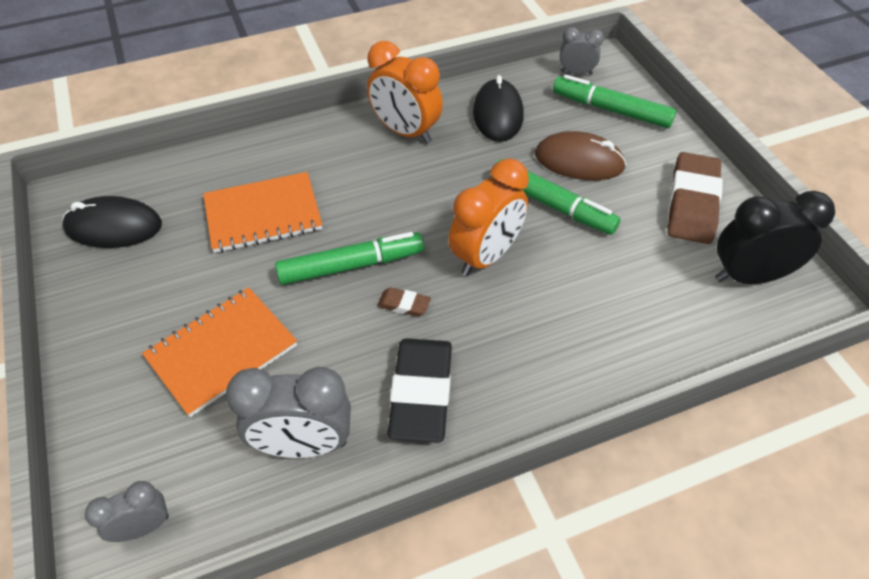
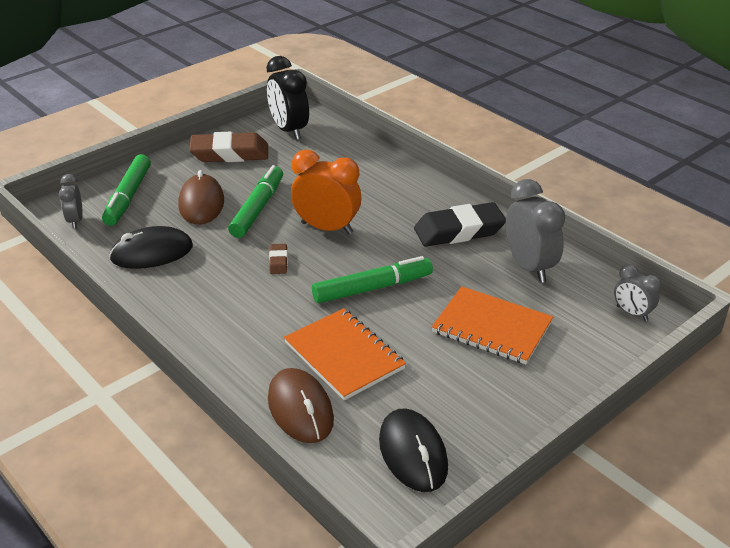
camera: 110 degrees left, 15 degrees down
(218, 170) = (300, 409): none -> brown mouse
(351, 266) = (372, 288): green marker -> green marker turned 105 degrees clockwise
(404, 305) = (394, 254): brown eraser -> brown eraser (278, 261)
(405, 132) = (196, 300): orange clock -> none

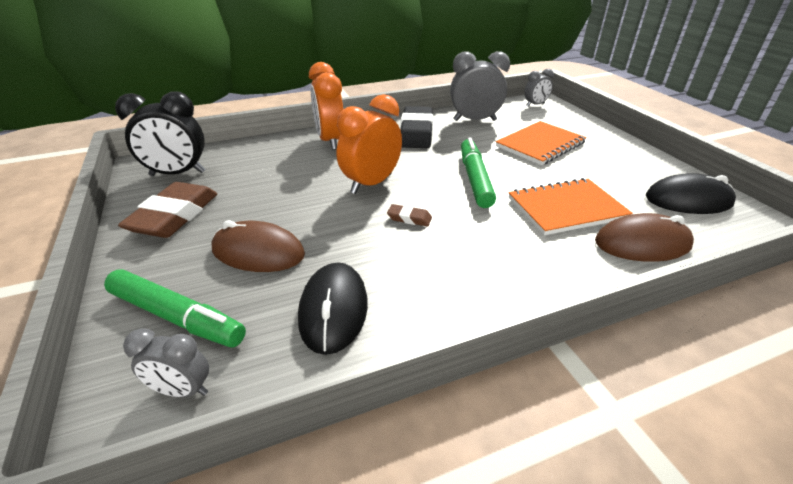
camera: 70 degrees left, 0 degrees up
(258, 208) = (304, 215): green marker -> none
(399, 183) = (330, 141): none -> orange clock

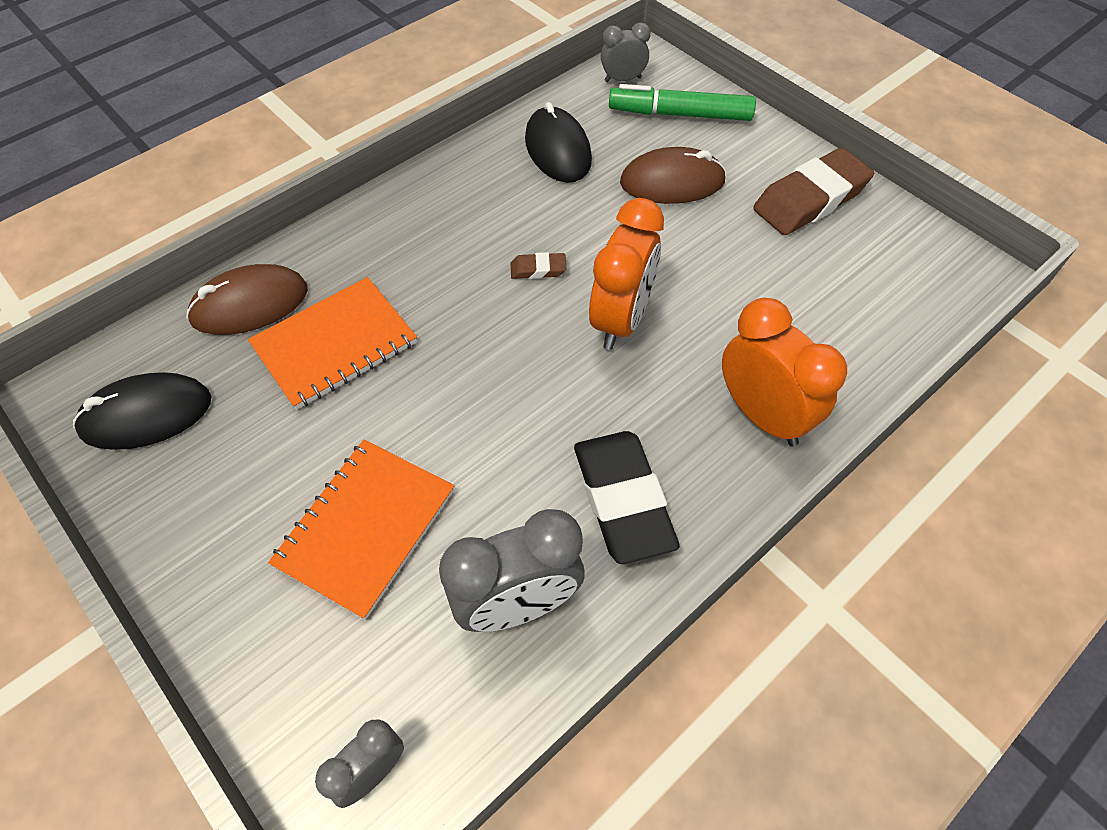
camera: 160 degrees right, 20 degrees up
(174, 216) = (810, 199): brown eraser -> brown eraser turned 60 degrees clockwise
(178, 174) = (900, 263): black clock -> none
(475, 179) = (473, 376): green marker -> none

